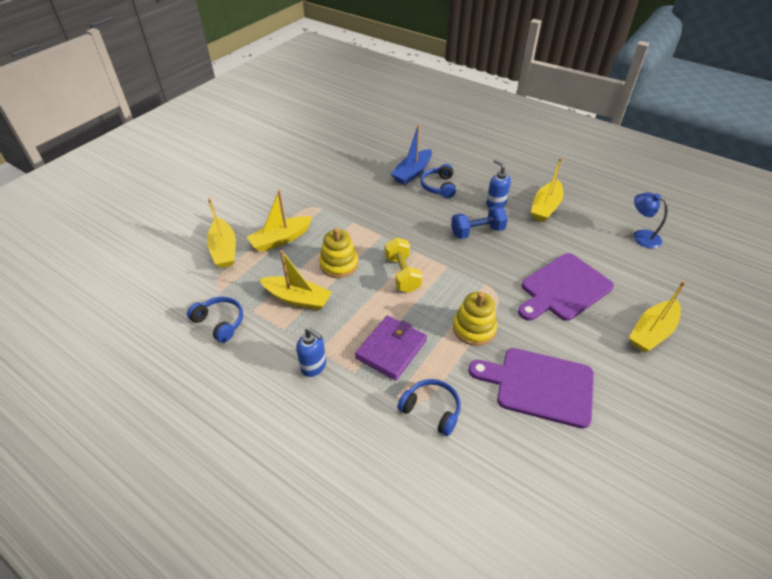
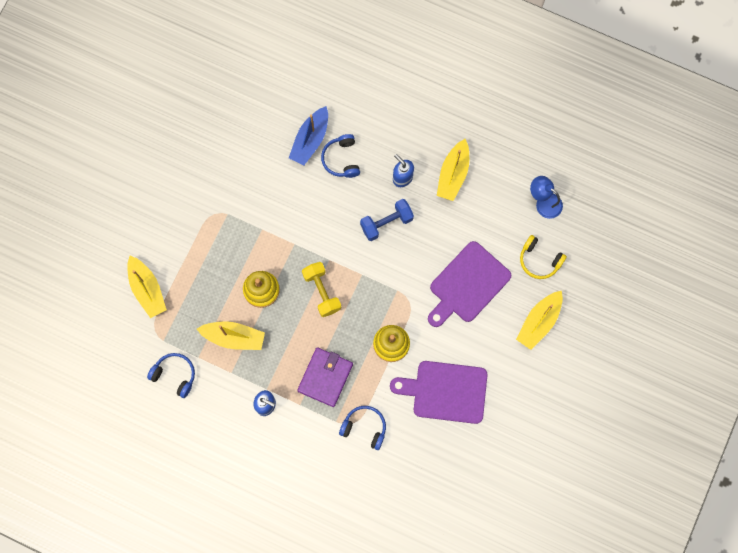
camera: 10 degrees left, 30 degrees up
(281, 239) = (197, 266): yellow boat -> none
(643, 279) = (539, 260): none -> yellow headphones

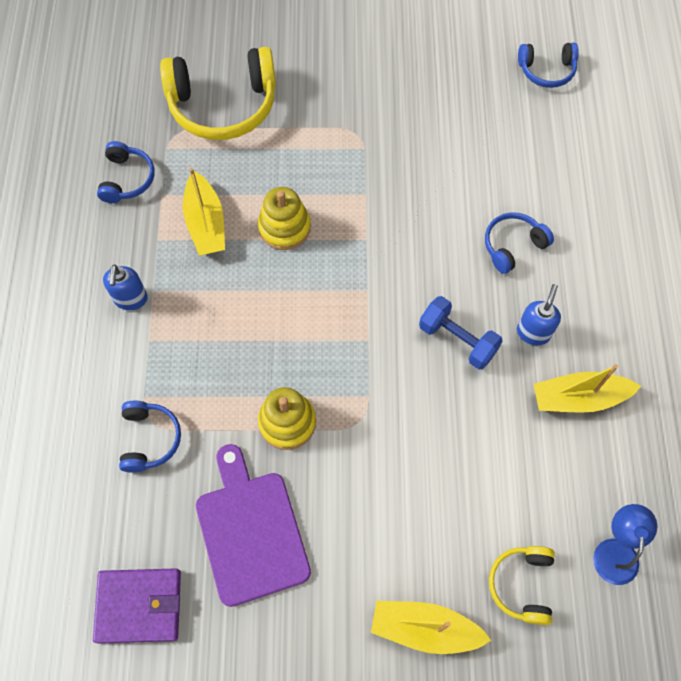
camera: 65 degrees right, 10 degrees down
(147, 289) = (223, 105): yellow boat -> yellow headphones
(227, 71) = (546, 70): none -> blue headphones
(310, 140) = (516, 198): blue boat -> none
(322, 292) = (318, 300): yellow dumbbell -> none
(325, 377) = (200, 356): purple wallet -> purple wallet (139, 606)
(467, 285) = (427, 491): purple cutting board -> none

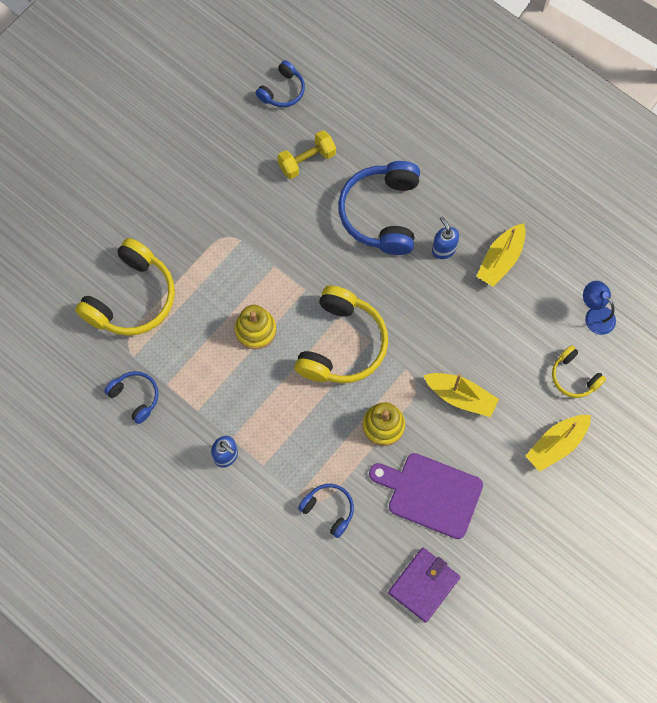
camera: 50 degrees left, 5 degrees up
(206, 223) = (211, 373): yellow boat -> yellow boat (460, 397)
(340, 315) = (342, 344): none -> yellow headphones
(457, 340) = (413, 293): blue dumbbell -> none
(499, 141) = (307, 161): none -> yellow dumbbell
(512, 245) = (381, 213): blue headphones -> blue headphones, size x1.90

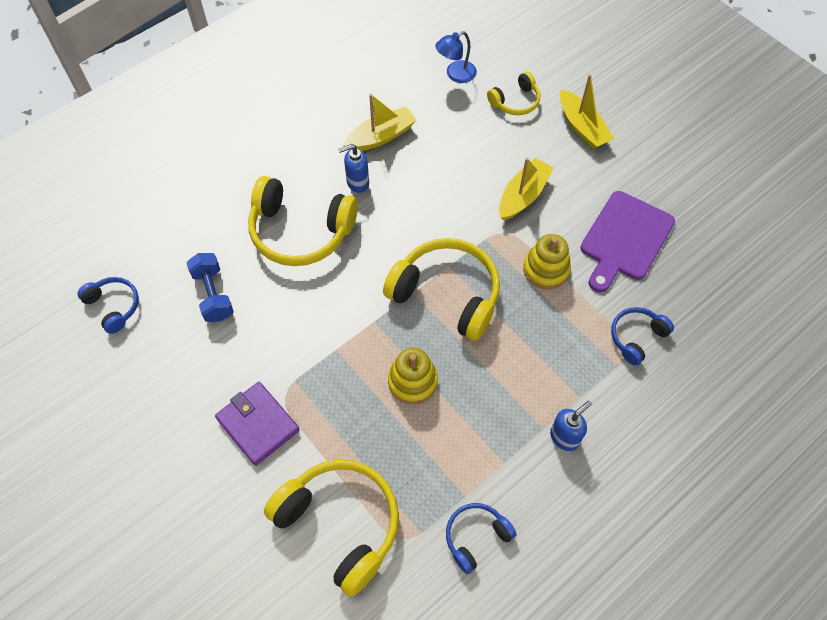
camera: 80 degrees left, 10 degrees down
(307, 161) = (213, 295): yellow dumbbell -> blue dumbbell
(381, 213) = (300, 232): blue headphones -> yellow headphones
(423, 585) = (721, 261): purple wallet -> purple wallet (258, 424)
(501, 260) = (381, 137): yellow boat -> yellow boat turned 75 degrees counterclockwise

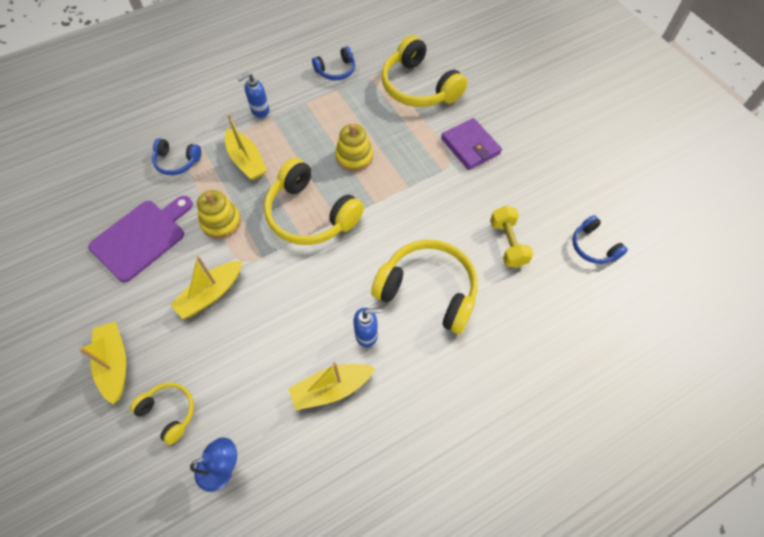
camera: 170 degrees left, 0 degrees up
(213, 295) = (507, 244): blue dumbbell -> yellow dumbbell
(515, 101) = (169, 412): yellow headphones -> yellow headphones turned 60 degrees clockwise
(550, 353) = (246, 161): none -> yellow boat
(636, 337) = (177, 162): blue headphones -> blue headphones turned 45 degrees clockwise

